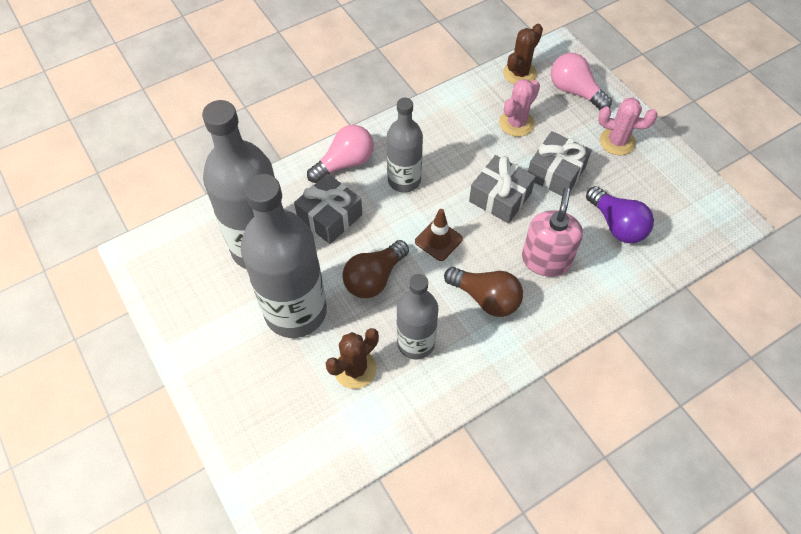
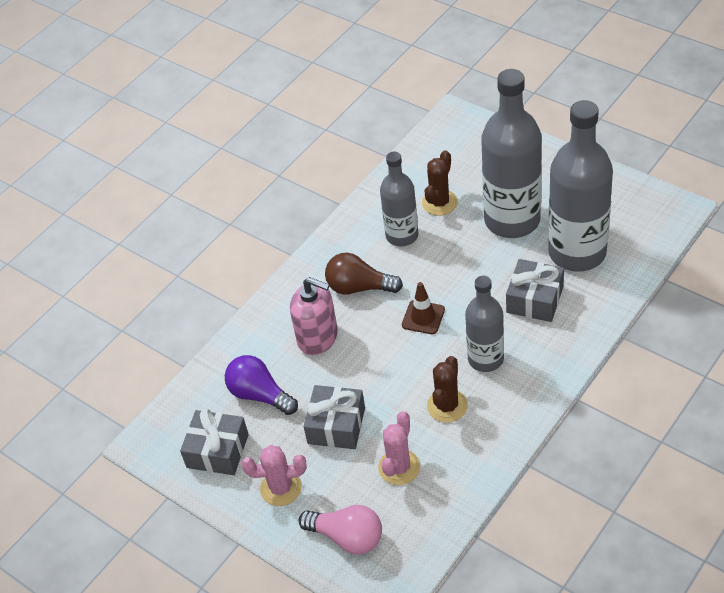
camera: 165 degrees right, 10 degrees down
(345, 163) = (554, 353): pink light bulb -> none
(374, 278) = (463, 267): brown light bulb -> none
(500, 197) = (383, 378): grey gift -> grey gift (217, 451)
(519, 73) = (422, 537): brown cactus -> brown cactus (447, 406)
(546, 260) = (318, 337): pink soap dispenser -> pink soap dispenser turned 60 degrees counterclockwise

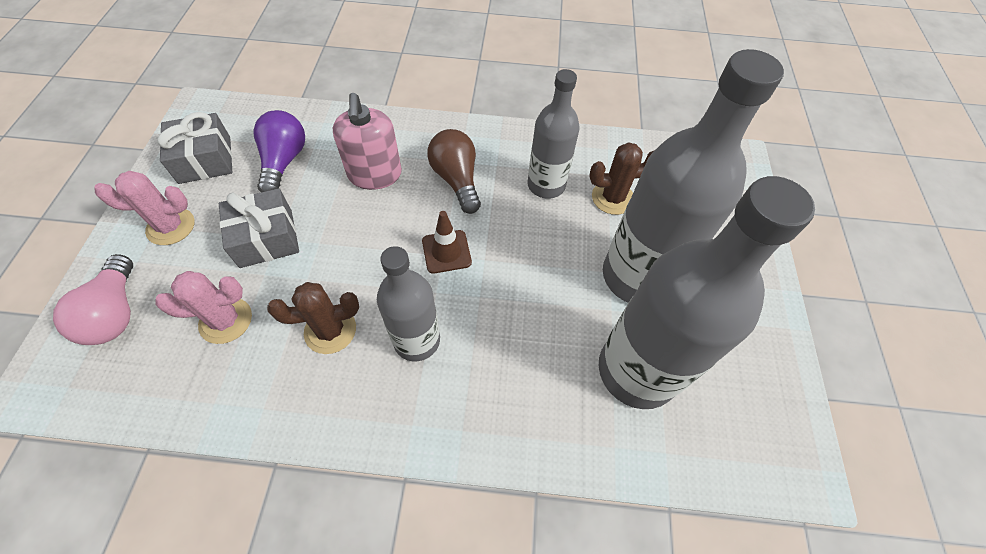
camera: 50 degrees right, 10 degrees up
(281, 488) = (171, 227): pink cactus -> pink cactus turned 60 degrees counterclockwise
(534, 299) = (534, 354): grey gift -> none

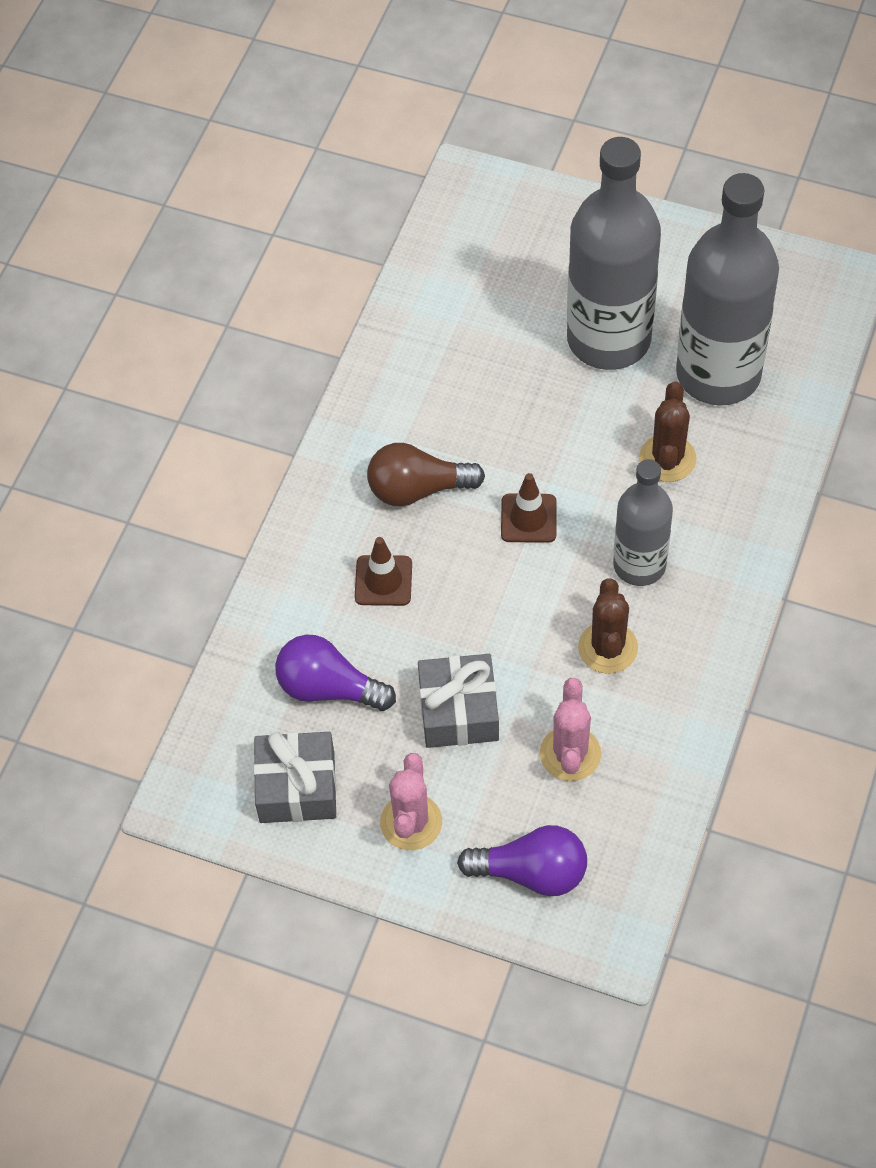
camera: 70 degrees left, 0 degrees up
(116, 313) = (532, 872): pink light bulb -> purple light bulb
(375, 175) = (383, 581): pink soap dispenser -> brown traffic cone
(546, 185) = (453, 393): grey bottle -> none
(612, 198) = (492, 329): brown cactus -> brown cactus (667, 458)

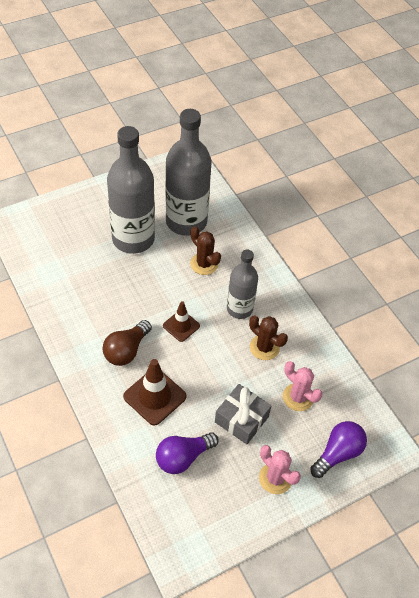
camera: 55 degrees left, 5 degrees down
(297, 787) = (218, 508): grey gift -> none
(383, 581) = (154, 396): brown traffic cone -> brown traffic cone, size x1.59

